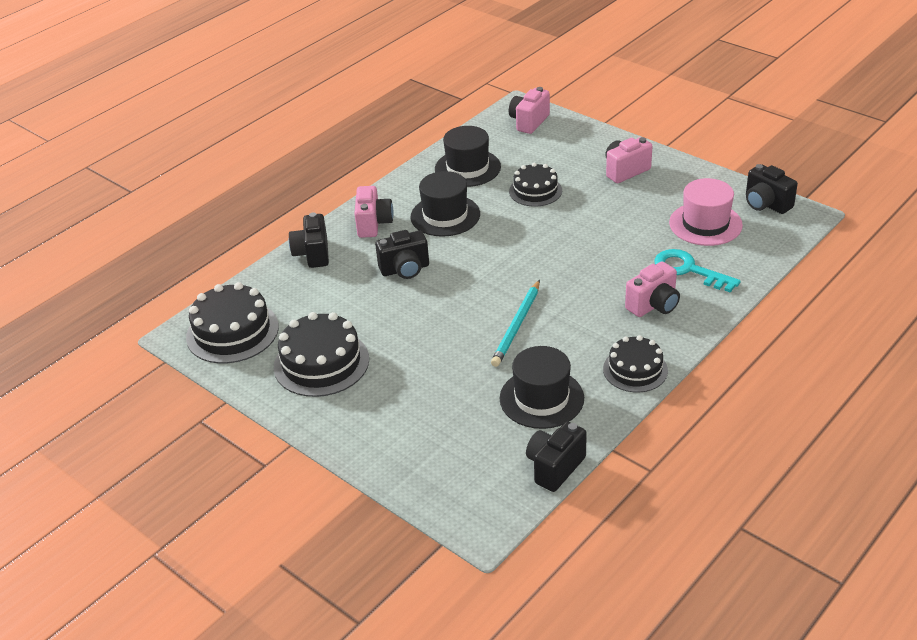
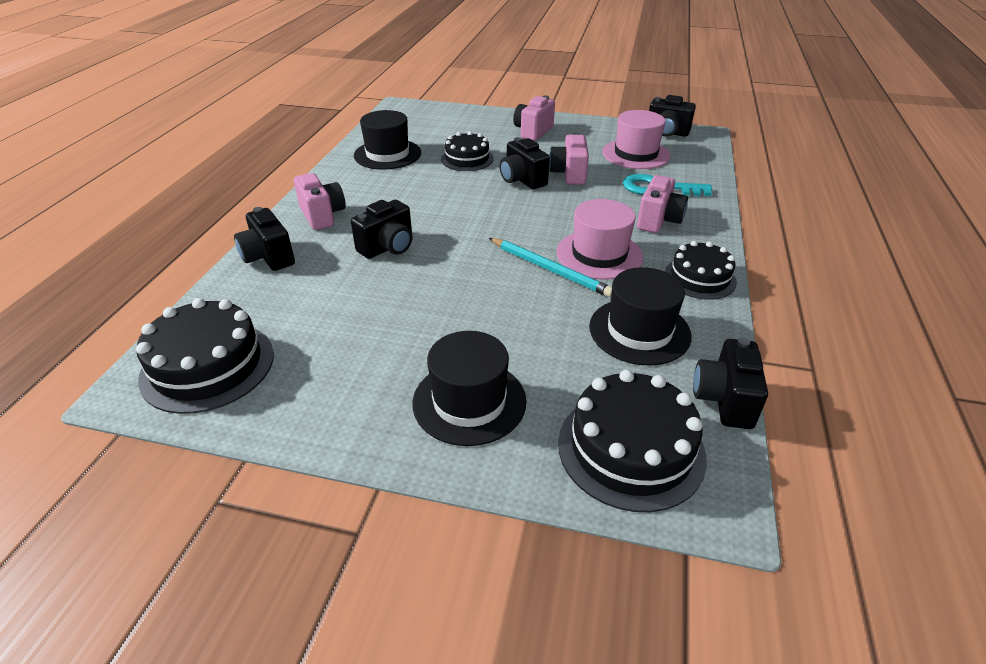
camera: 30 degrees left, 0 degrees up
(321, 363) = (354, 368): black cake -> black cake (631, 449)
(445, 215) = (395, 194): black hat -> black hat (469, 401)
(517, 326) = (550, 269): turquoise pencil -> turquoise pencil turned 45 degrees counterclockwise
(529, 122) = (418, 114): pink camera -> pink camera (569, 174)
(567, 228) = (522, 180): none -> black camera
(569, 324) = (599, 254): none -> pink hat

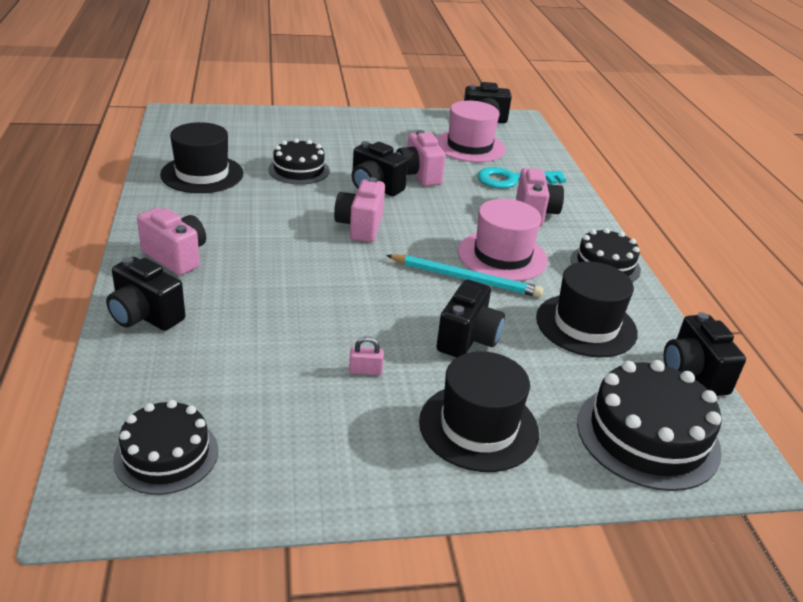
camera: 25 degrees left, 5 degrees down
(208, 366) = (166, 455): black cake -> black cake, size x0.65
(388, 247) = (281, 282): black camera -> black camera (468, 339)
(405, 332) = (365, 370): none -> pink padlock
(533, 132) = (349, 132): pink camera -> pink camera (360, 227)

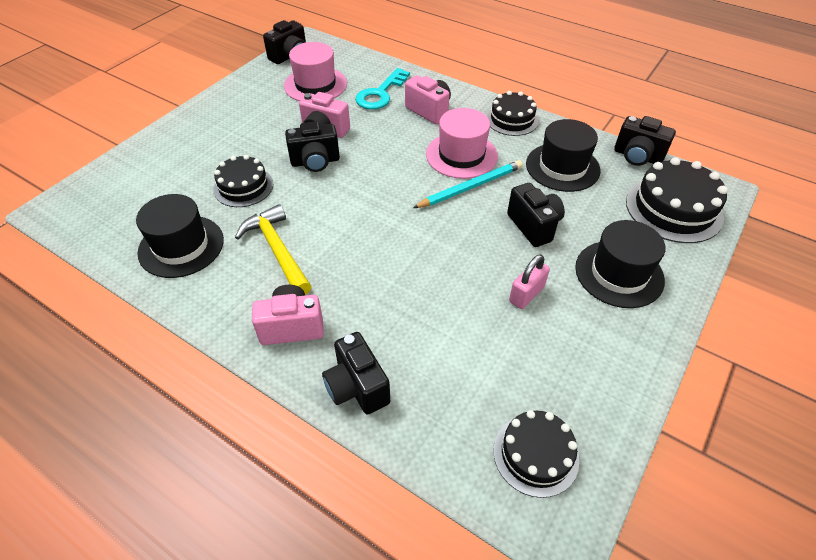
camera: 45 degrees left, 15 degrees up
(145, 316) = (357, 387): black camera -> black camera turned 75 degrees clockwise
(250, 214) = (277, 250): none -> yellow hammer
(360, 227) = (359, 199): pink camera -> none
(365, 370) = (526, 294): pink padlock -> pink padlock, size x1.59

